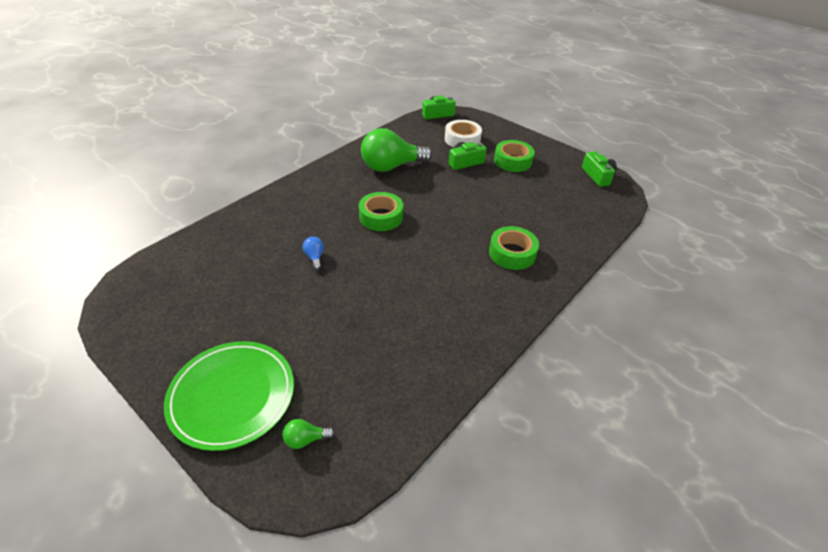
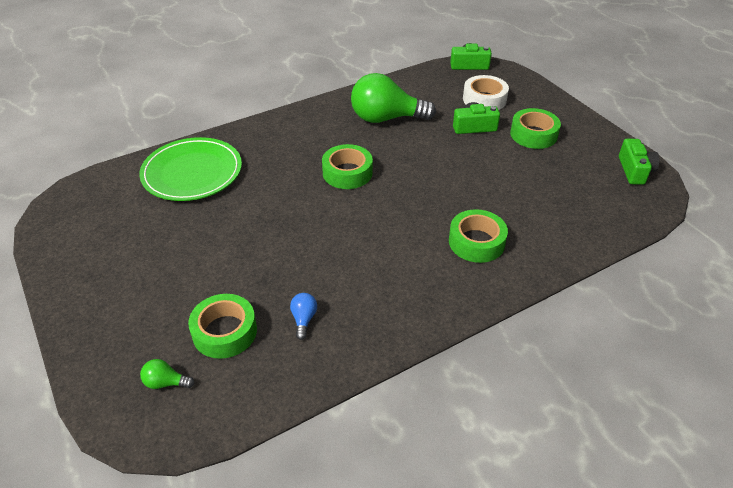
camera: 20 degrees right, 0 degrees up
(232, 396) = (118, 323): green plate -> green plate (192, 173)
(314, 257) = (257, 203): blue light bulb -> blue light bulb (304, 319)
(339, 378) = (225, 332): none -> green tape

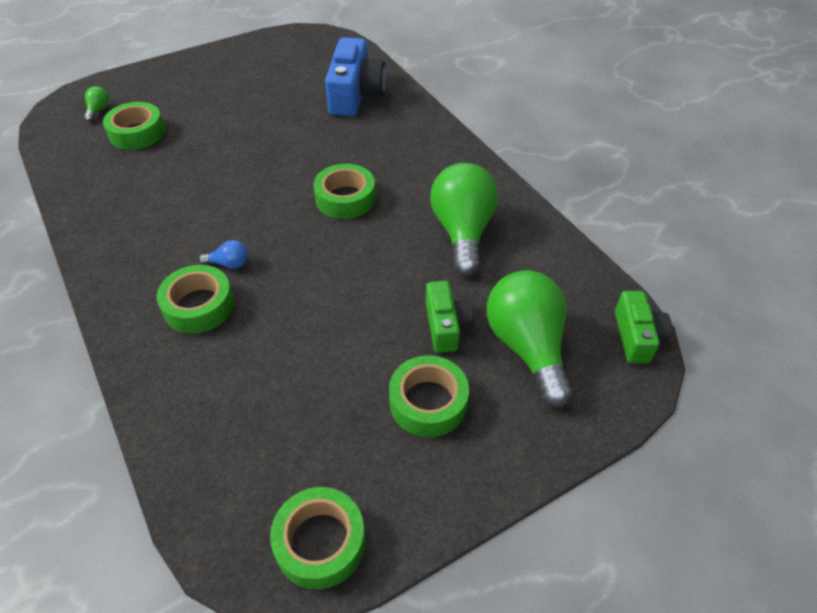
camera: 90 degrees right, 5 degrees up
(192, 173) = (355, 95): green plate -> blue camera
(304, 319) = (132, 175): blue light bulb -> blue light bulb (229, 264)
(484, 99) = (527, 347): white tape -> green light bulb
(634, 170) = (320, 542): green camera -> green tape

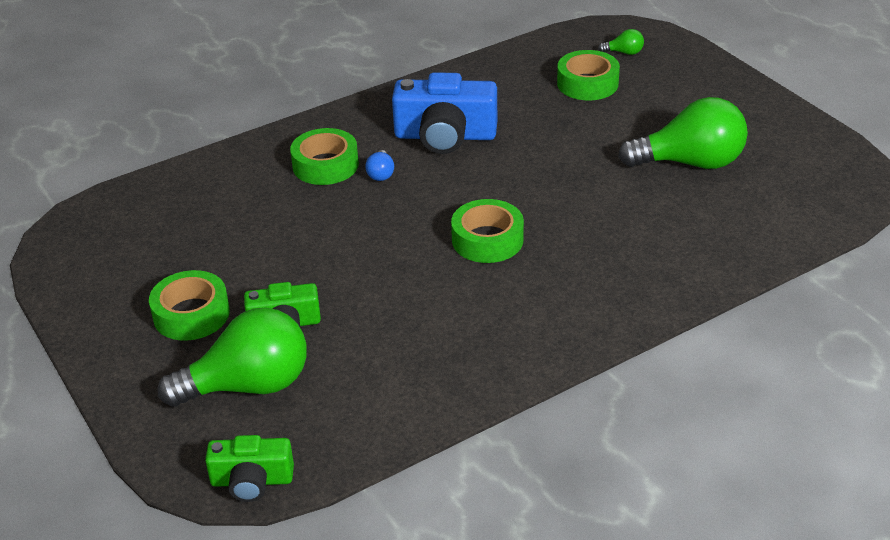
camera: 90 degrees right, 10 degrees down
(320, 542) = (72, 260): green tape -> none
(355, 95) = (710, 231): blue camera -> blue camera (445, 136)
(462, 232) = (431, 336): green light bulb -> green light bulb (690, 163)

